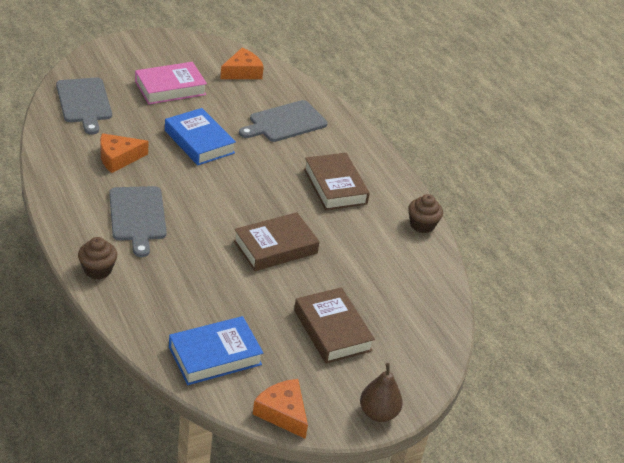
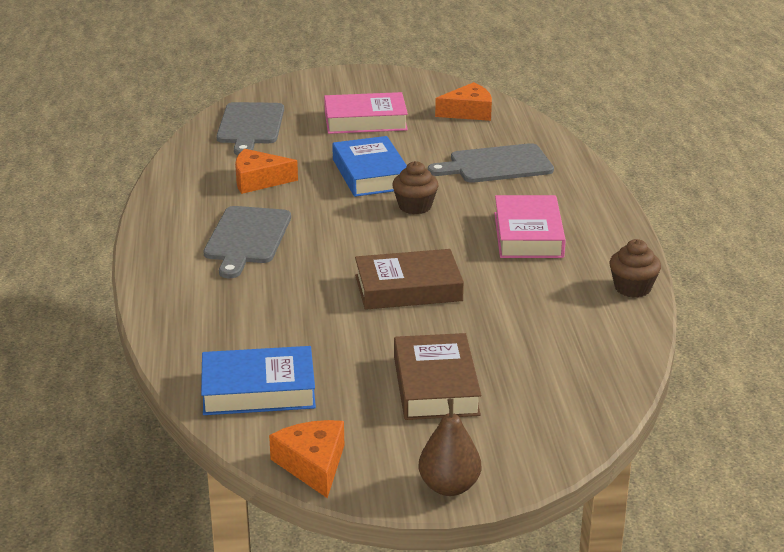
camera: 25 degrees right, 10 degrees down
(97, 270) = (164, 284): brown cupcake -> brown cupcake (415, 206)
(335, 186) = (528, 235): brown book -> pink book

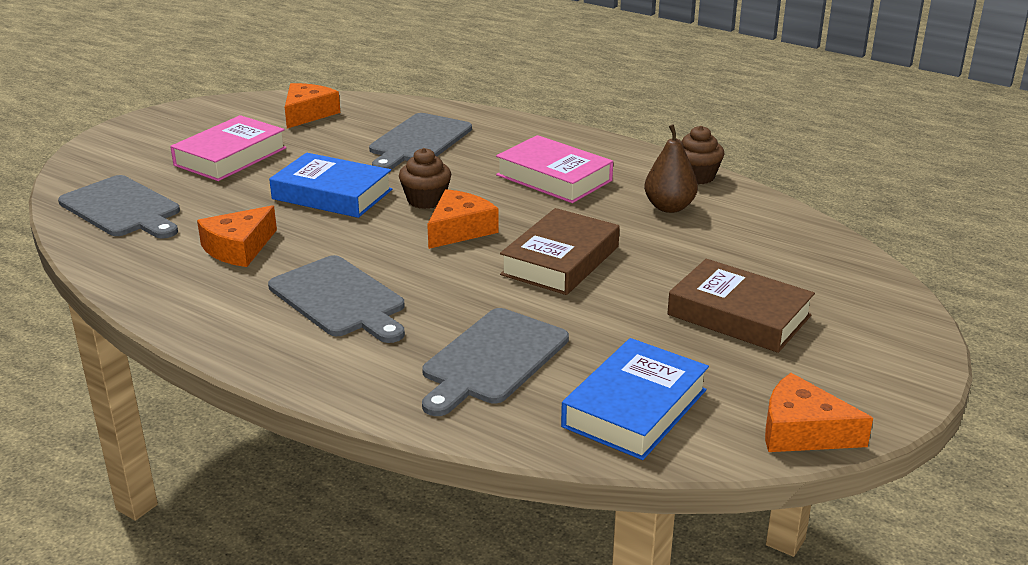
camera: 50 degrees left, 0 degrees up
(248, 317) = (492, 359): none -> grey cutting board
(393, 236) = (459, 230): none -> orange cheese
(449, 487) = (907, 376): brown pear -> brown pear (669, 207)

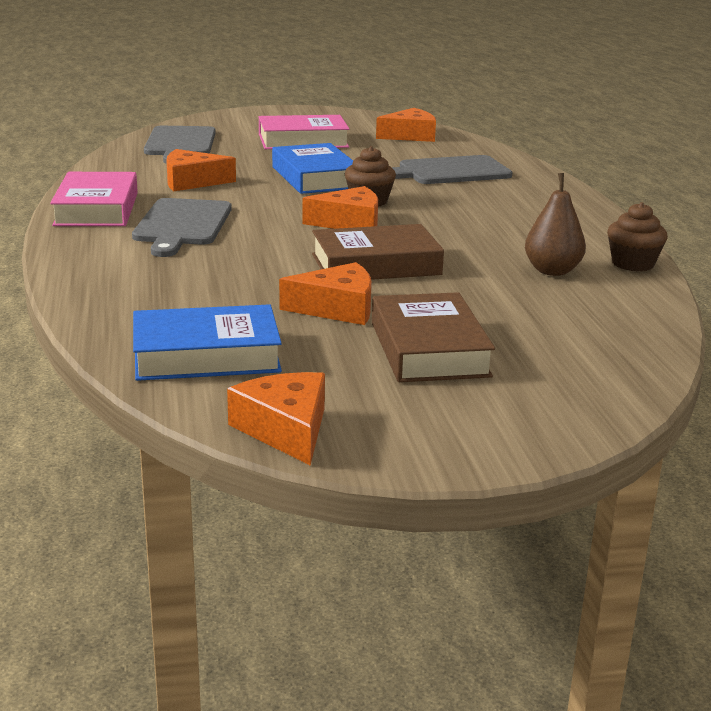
camera: 45 degrees right, 5 degrees down
(492, 359) = (188, 290): grey cutting board -> none
(554, 178) = (500, 222): pink book -> pink book (96, 209)
(621, 315) = (337, 308): none -> orange cheese

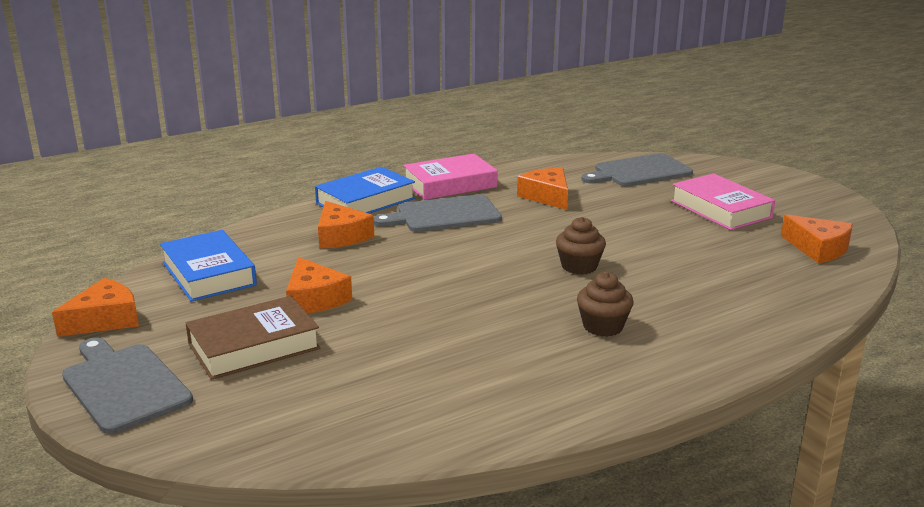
camera: 70 degrees right, 0 degrees up
(315, 177) = (618, 234): blue book -> blue book (365, 201)
(350, 223) = (511, 269): orange cheese -> orange cheese (341, 236)
(376, 264) = (420, 296): brown book -> none
(449, 172) = (720, 286): grey cutting board -> grey cutting board (123, 385)
(552, 271) = (471, 378): brown pear -> none
(633, 264) = (532, 421): brown cupcake -> brown cupcake (603, 326)

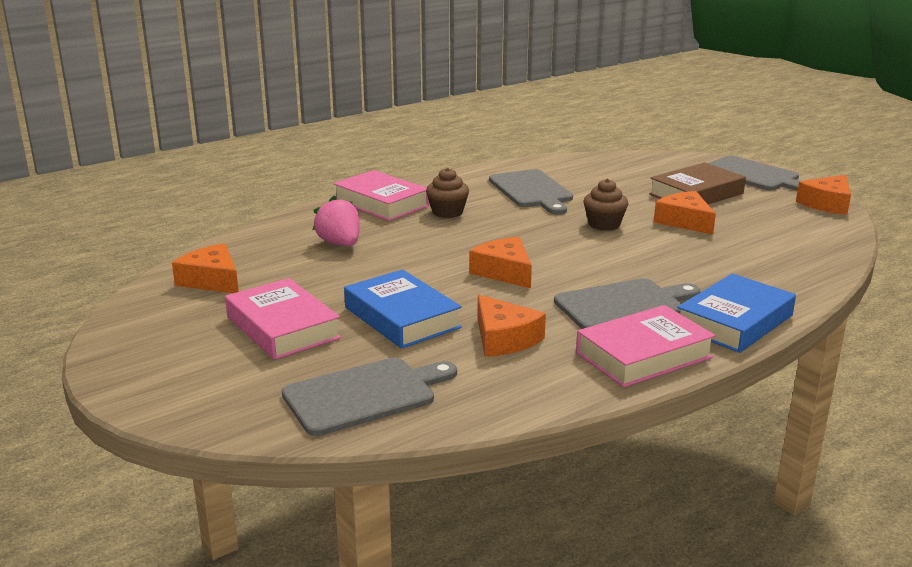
camera: 175 degrees right, 0 degrees up
(208, 273) = (799, 236): blue book -> blue book (402, 317)
(341, 236) = (718, 275): orange cheese -> orange cheese (504, 272)
(482, 364) = (532, 191): none -> grey cutting board
(579, 266) = (464, 254): brown cupcake -> brown cupcake (604, 224)
(696, 348) = (381, 203): none -> pink book
(717, 284) = (340, 244): none -> pink strawberry

